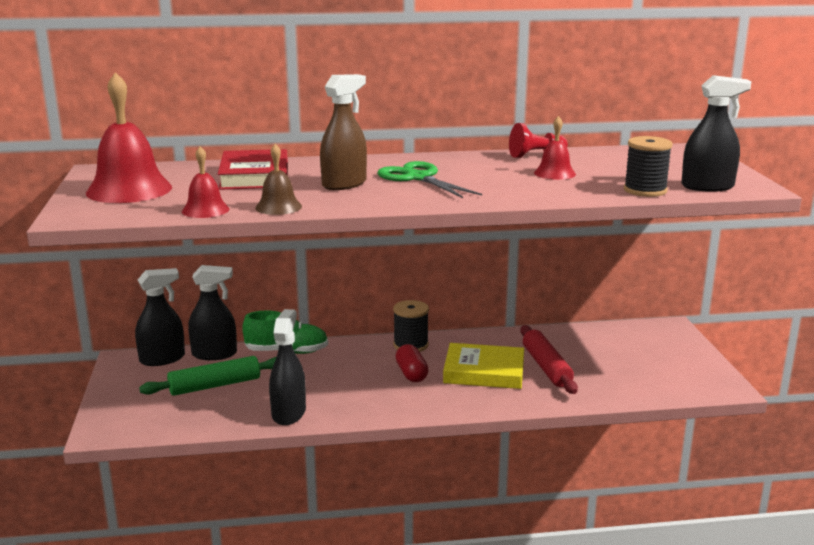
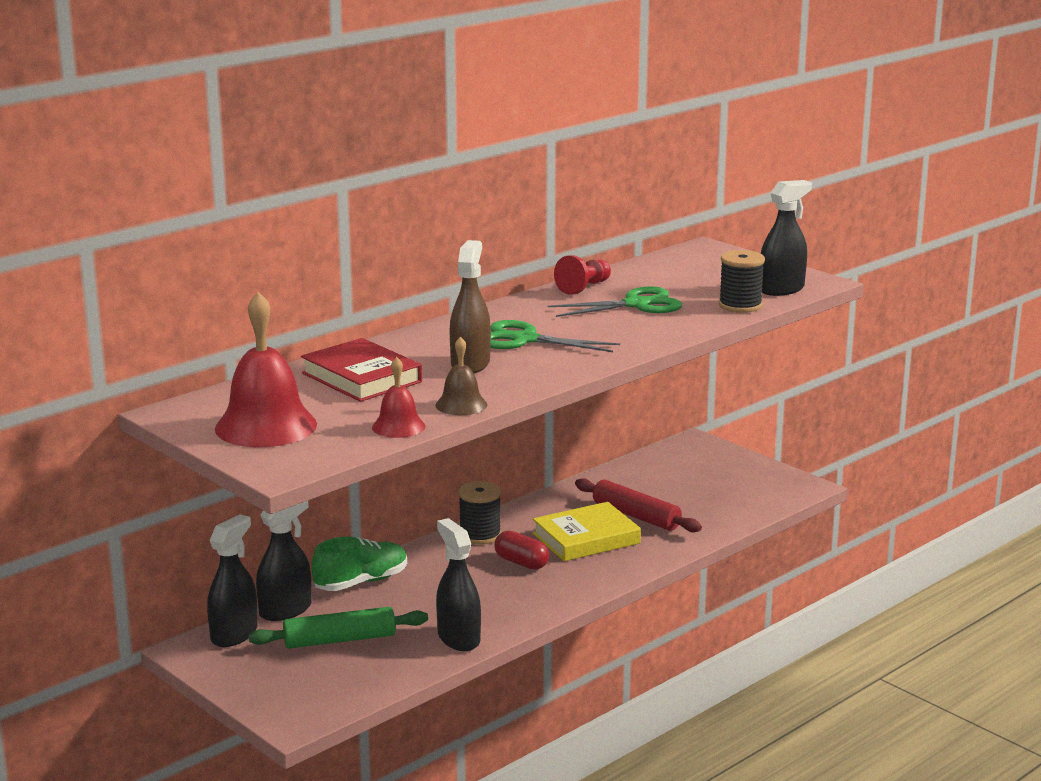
camera: 35 degrees left, 0 degrees up
(215, 385) = (339, 640): green rolling pin -> green rolling pin turned 45 degrees clockwise
(554, 173) = (636, 304): red bell -> green scissors

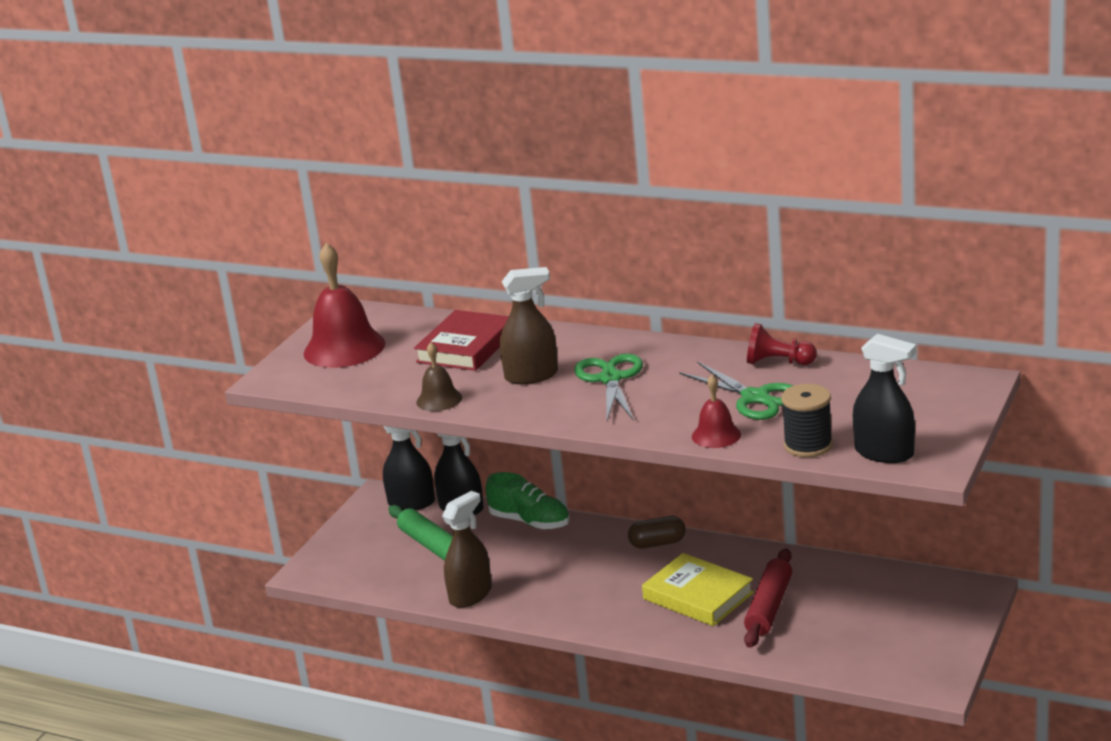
camera: 70 degrees right, 5 degrees up
(398, 426) = (377, 391): red bell -> red bell (716, 435)
(458, 638) = (470, 595): black spray bottle -> brown spray bottle
(480, 535) = (657, 543): black spool -> brown capsule
(521, 563) = (623, 580): red capsule -> none

